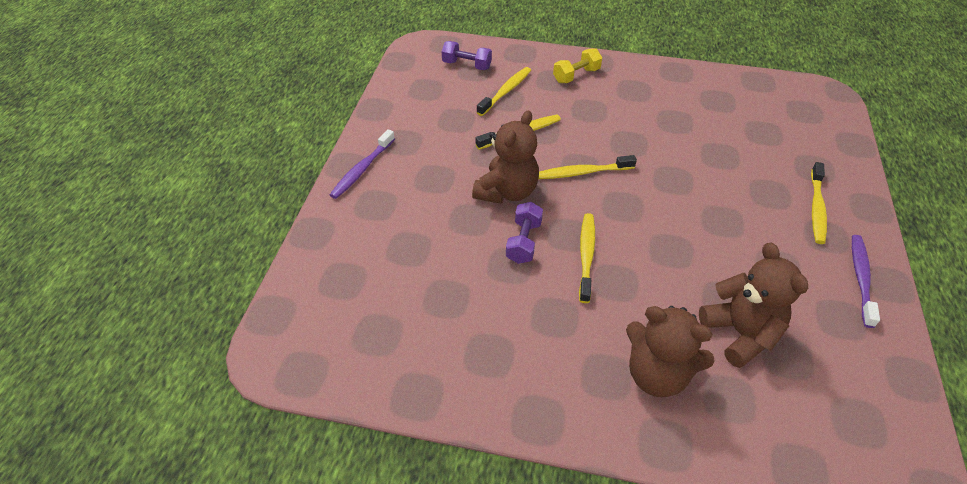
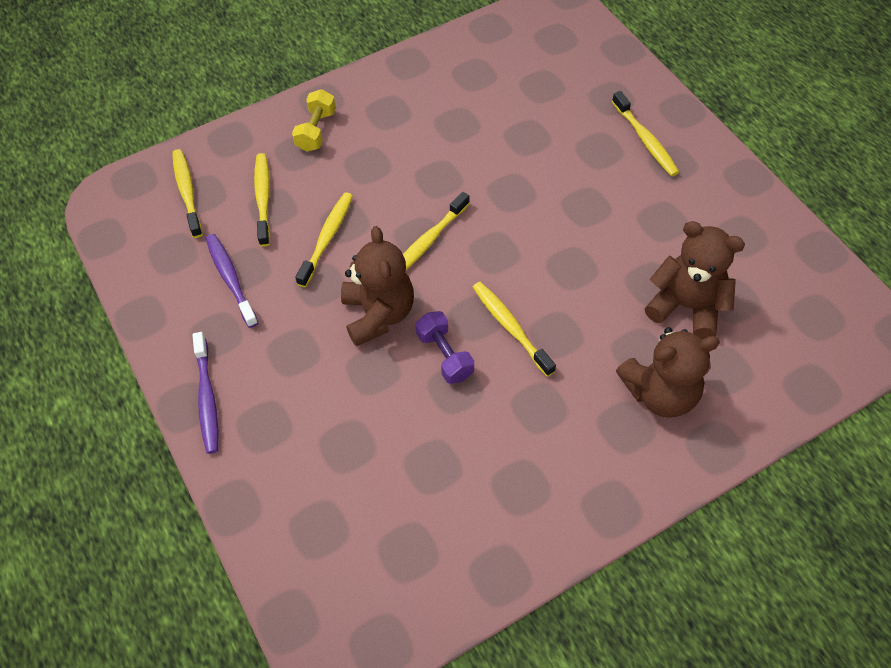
camera: 40 degrees left, 10 degrees up
(467, 65) = (187, 192): purple dumbbell -> yellow toothbrush
(861, 279) = (727, 187): purple toothbrush -> purple toothbrush (231, 279)

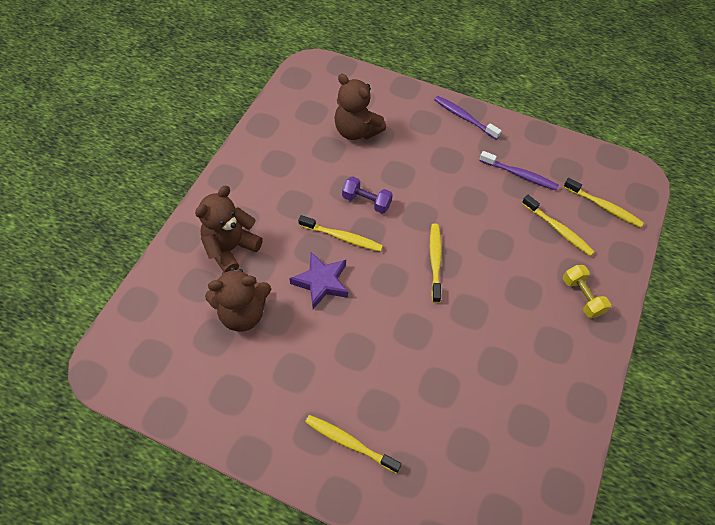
camera: 140 degrees right, 0 degrees up
(327, 238) = (494, 227): yellow toothbrush -> none
(378, 314) = (422, 202): brown teddy bear -> brown teddy bear (356, 131)
(573, 290) = (321, 282): none -> purple star

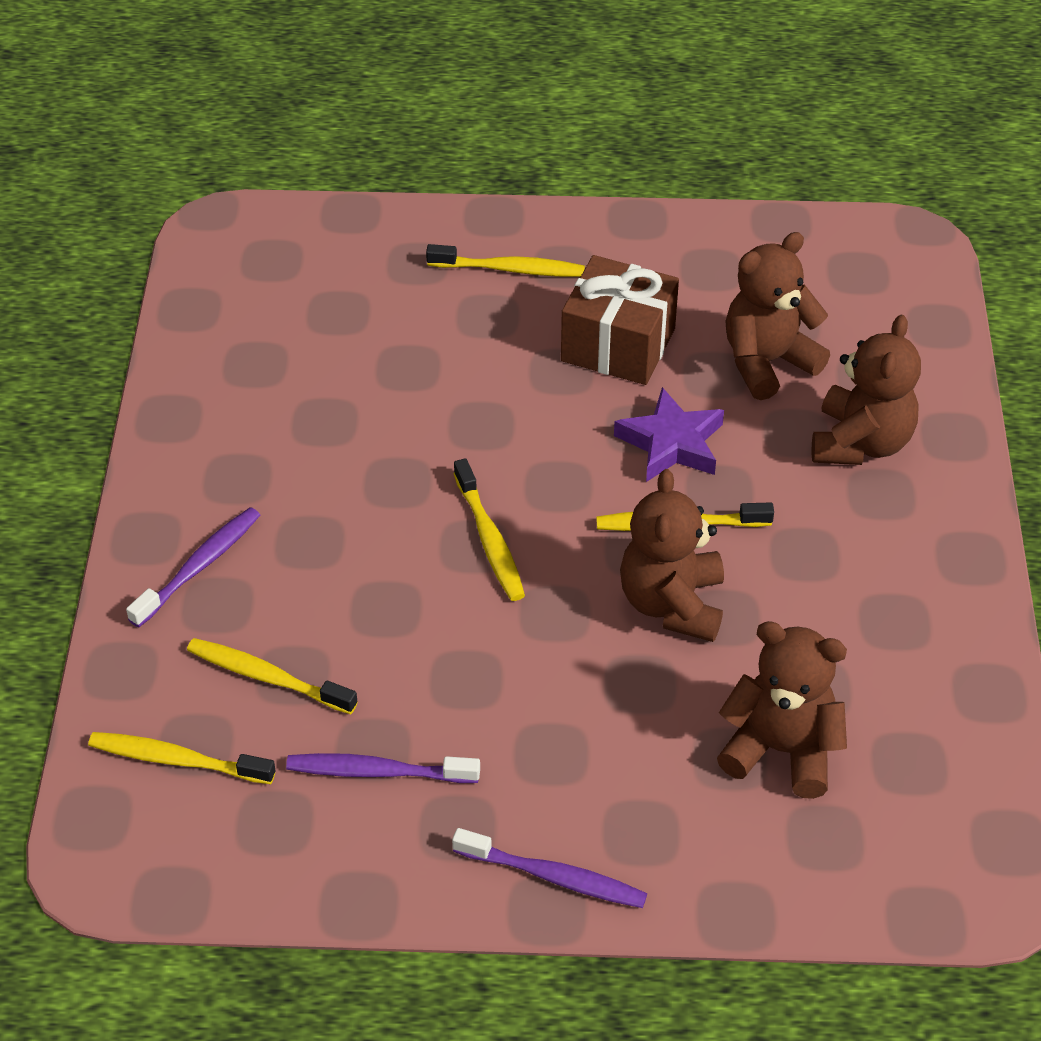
camera: 160 degrees right, 10 degrees down
(315, 356) = (618, 345): none -> brown gift
(366, 201) = (672, 604): purple dumbbell -> brown teddy bear
(582, 297) = (198, 567): yellow dumbbell -> purple toothbrush

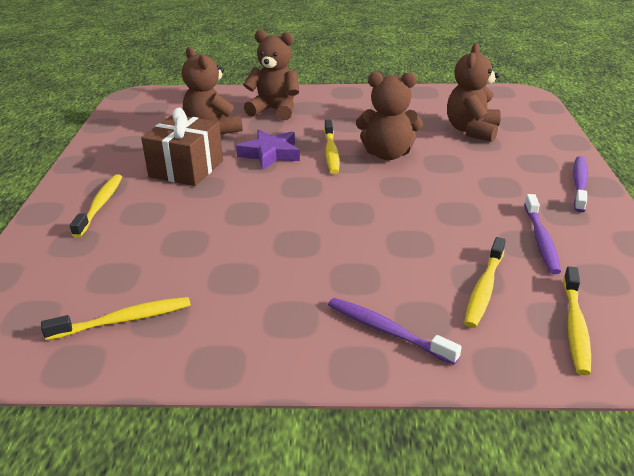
camera: 90 degrees left, 15 degrees down
(489, 539) = (347, 207): yellow toothbrush -> yellow toothbrush (123, 320)

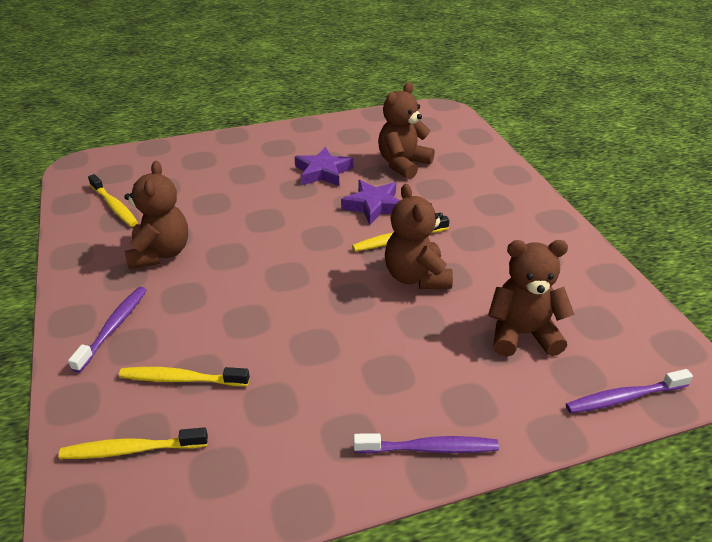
camera: 70 degrees right, 5 degrees up
(100, 205) = (250, 153): yellow toothbrush -> none
(186, 169) = (323, 172): brown gift -> purple star
(275, 110) = (469, 186): brown teddy bear -> brown teddy bear (160, 253)
(541, 240) = (280, 416): purple toothbrush -> purple toothbrush (624, 397)

